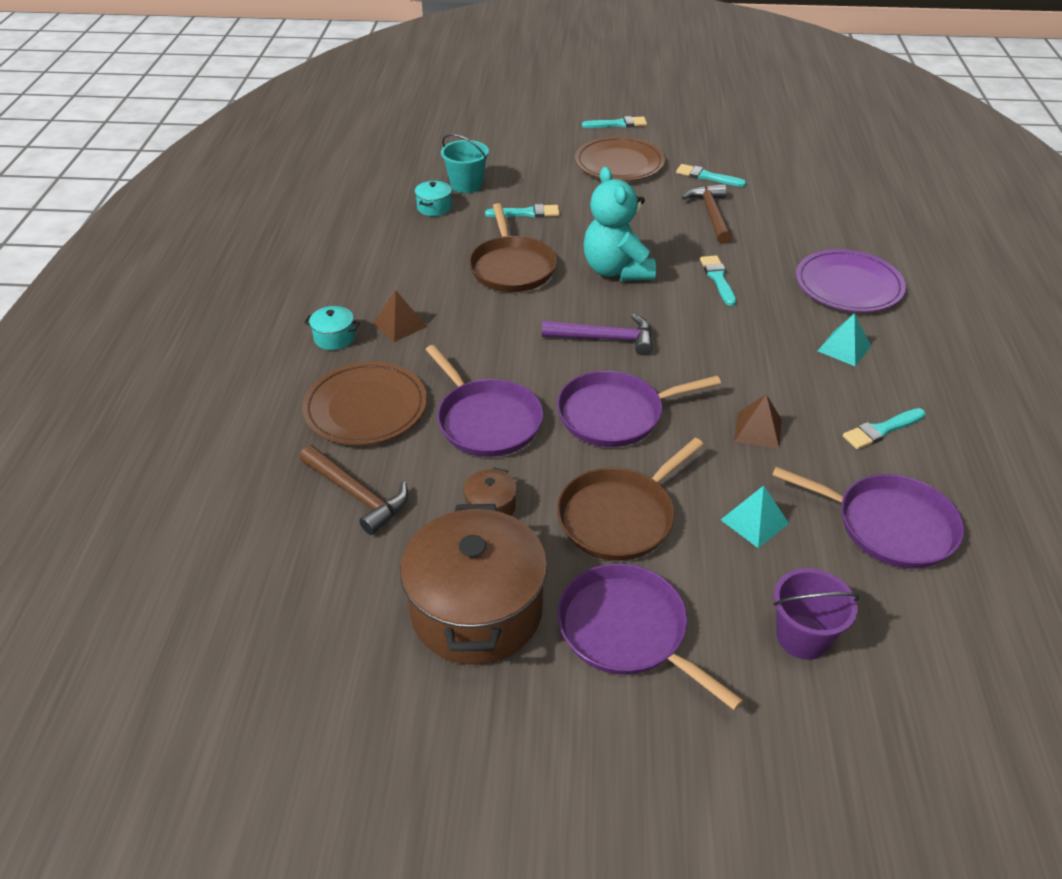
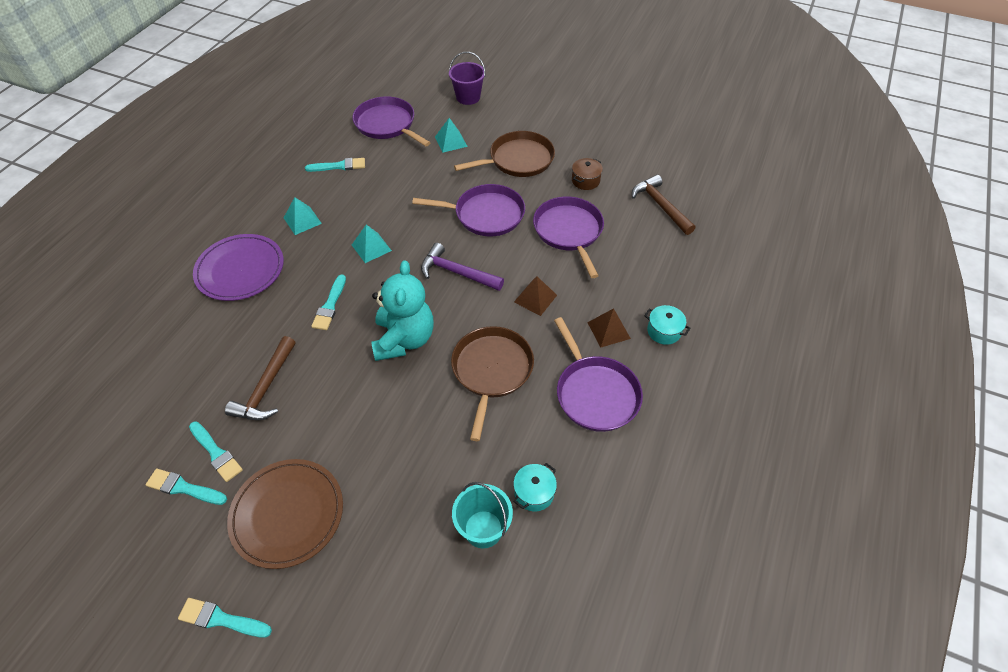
camera: 160 degrees left, 10 degrees up
(366, 408) = (647, 261): brown plate -> none
(476, 611) = (609, 138): brown pot -> none
(526, 213) = (441, 449): turquoise brush -> turquoise brush (184, 488)
(627, 631) = (543, 116): purple pan -> purple pan (595, 393)
(729, 340) = (371, 247): none -> turquoise pyramid
(758, 430) = (408, 184): brown pyramid -> brown pyramid (535, 298)

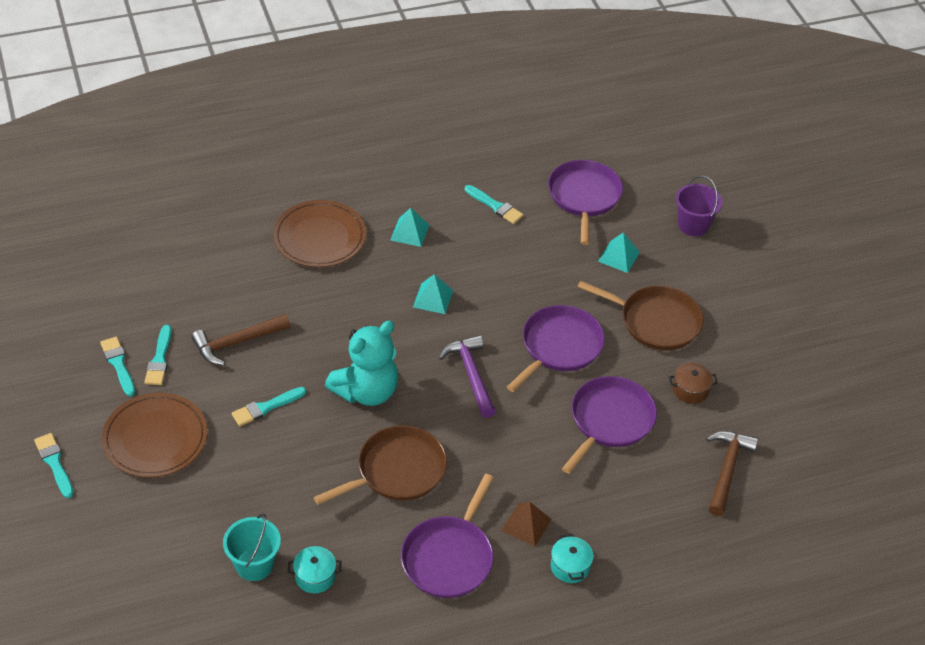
camera: 45 degrees right, 5 degrees down
(240, 270) = (320, 237): purple plate -> brown plate
(330, 305) = (347, 319): turquoise brush -> turquoise brush (266, 407)
(485, 214) = (559, 347): purple pan -> purple pan turned 105 degrees counterclockwise
(535, 298) = (504, 449): brown pyramid -> none

